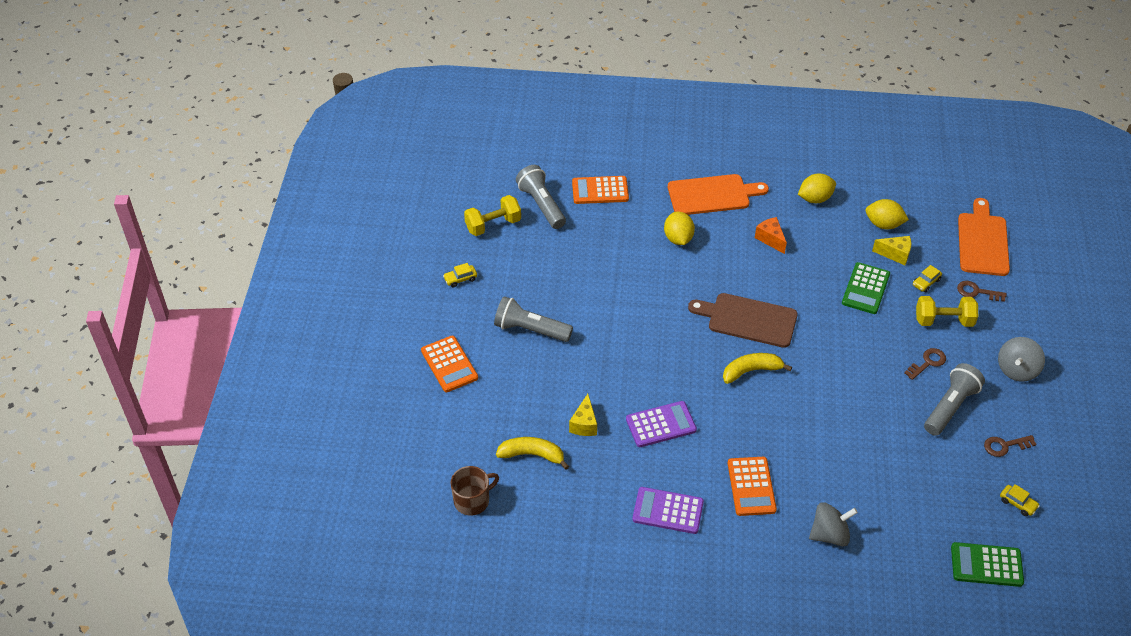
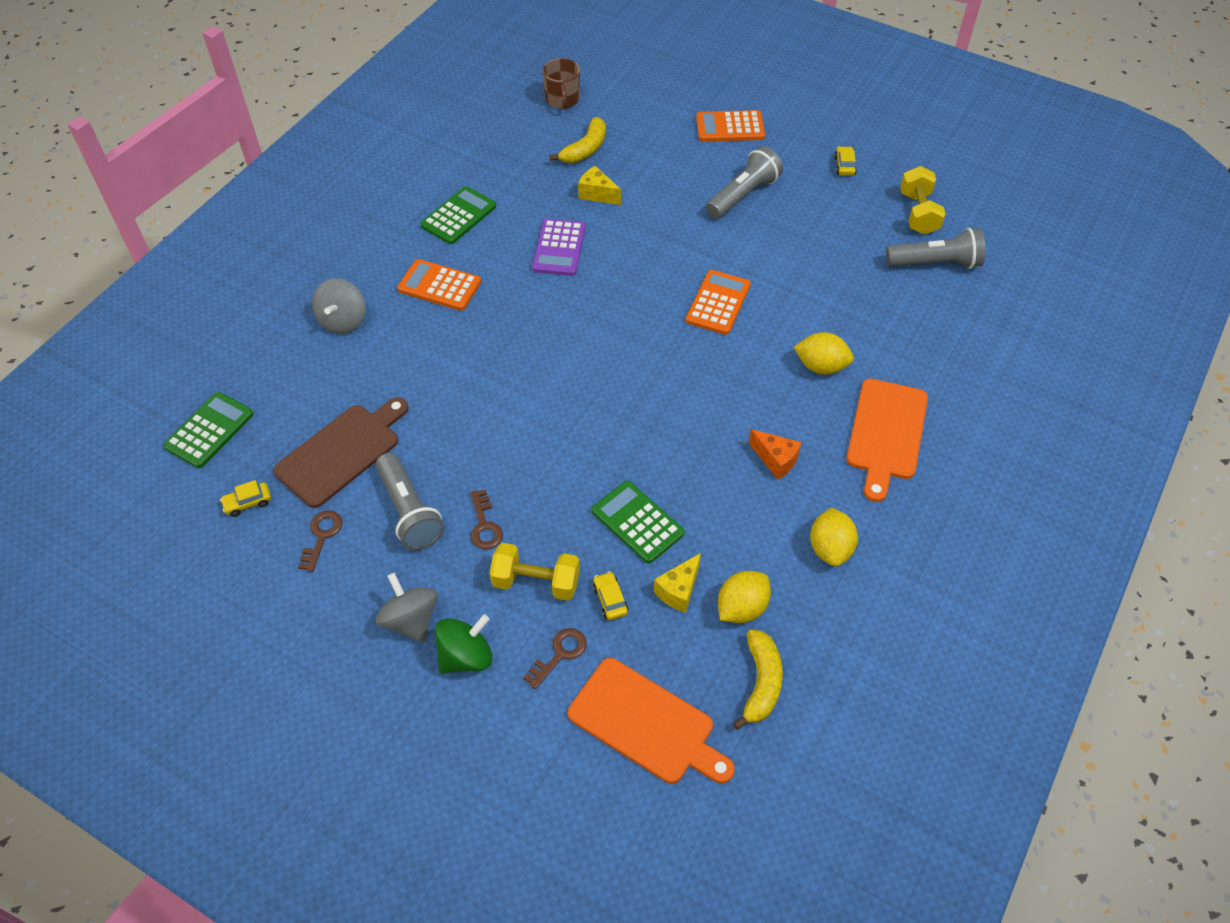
camera: 115 degrees right, 5 degrees up
(600, 190) = (940, 324): orange calculator -> orange calculator (718, 303)
(668, 511) = (458, 216): purple calculator -> green calculator
(748, 320) = (655, 378): brown cutting board -> brown cutting board (341, 452)
(751, 371) = (580, 348): yellow banana -> yellow banana (761, 683)
(770, 239) = (775, 460): orange cheese -> orange cheese turned 45 degrees clockwise
(943, 321) = (536, 582): yellow dumbbell -> yellow dumbbell turned 75 degrees clockwise
(1014, 333) = (466, 656): none -> green spinning top

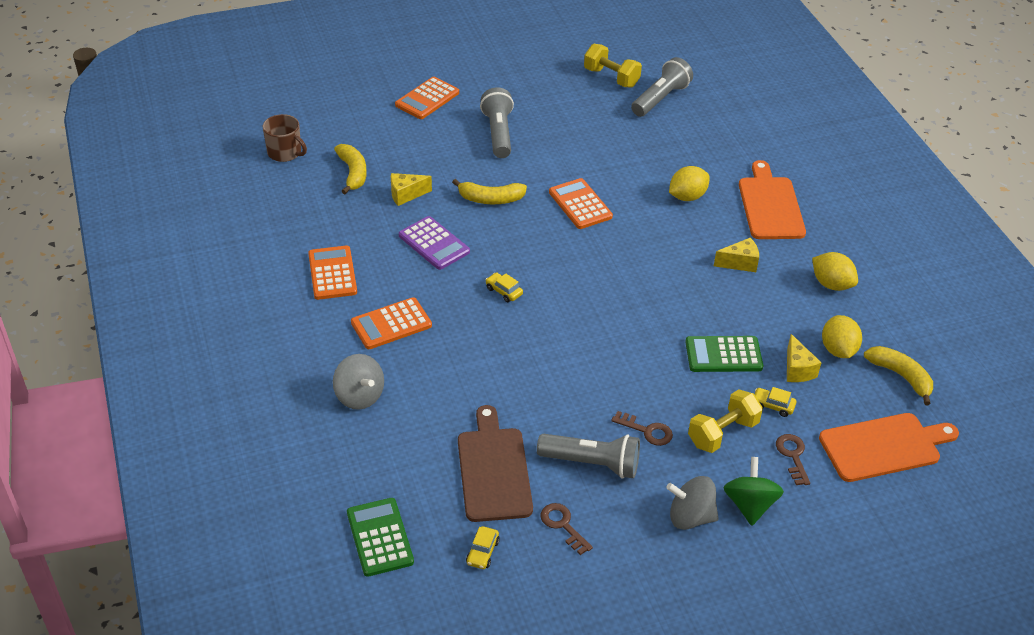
camera: 50 degrees left, 10 degrees down
(458, 216) = (332, 273): green calculator -> orange calculator
(654, 245) = (490, 199): none -> yellow banana
(775, 460) = (740, 263): orange cheese -> yellow cheese
(844, 166) = (531, 77): yellow car -> yellow car (504, 291)
(886, 433) = (770, 205): orange cutting board -> orange cutting board turned 150 degrees counterclockwise

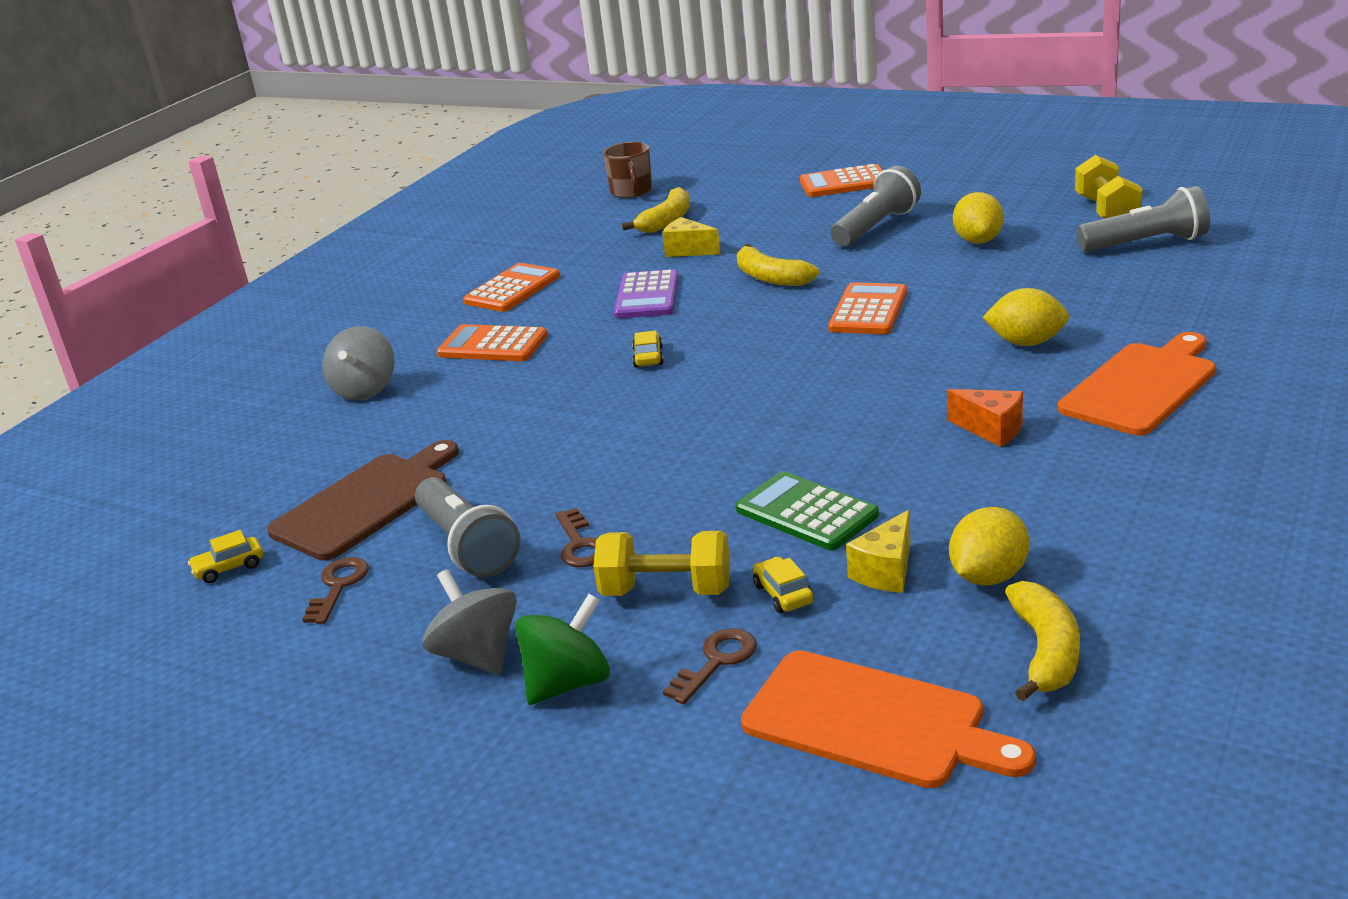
camera: 50 degrees right, 15 degrees down
(380, 537) = (177, 507): green calculator -> none
(740, 263) = (991, 430): yellow cheese -> orange cheese
(831, 284) = (1102, 500): yellow lemon -> yellow lemon (978, 241)

